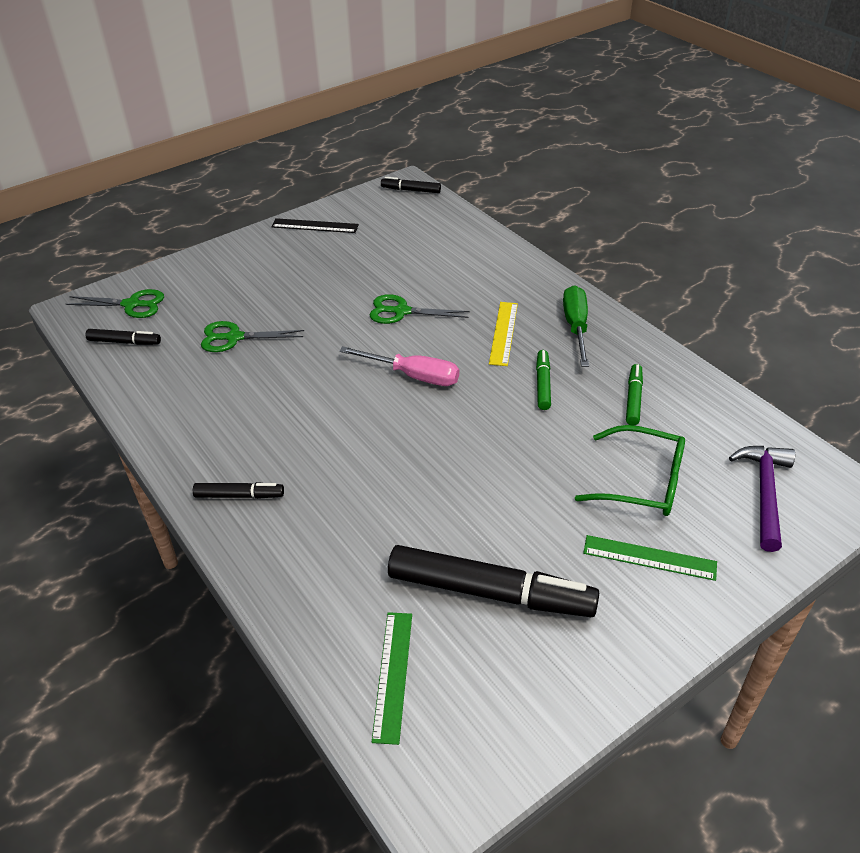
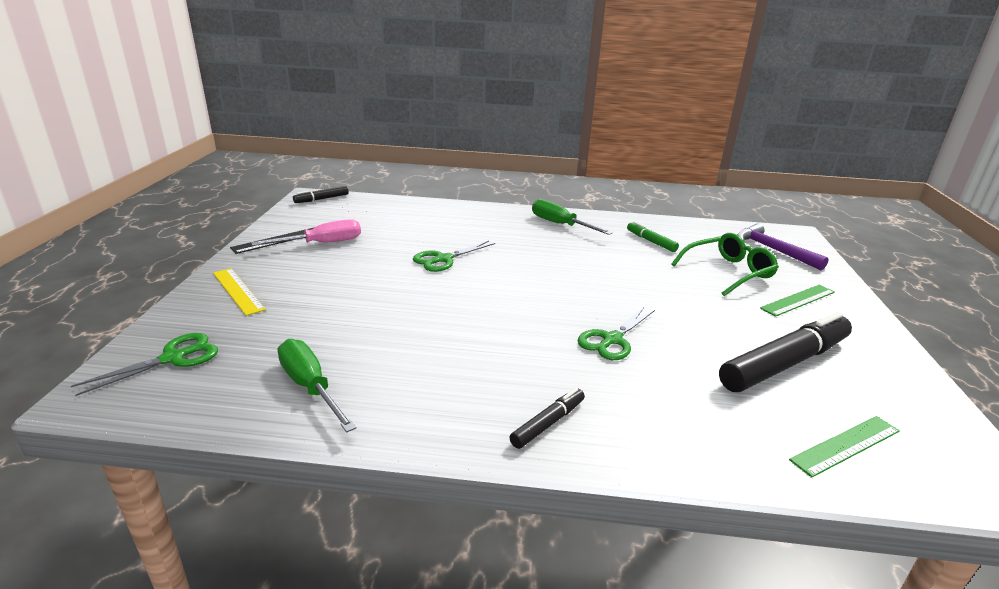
camera: 50 degrees left, 15 degrees down
(124, 342) = (218, 388): black marker -> none
(163, 373) = (310, 387): none -> green screwdriver
(234, 337) = (336, 330): green scissors -> green scissors (612, 340)
(393, 675) = (845, 445): green ruler -> green ruler turned 75 degrees counterclockwise
(413, 376) = (520, 287): pink screwdriver -> pink screwdriver (322, 243)
(503, 333) = (528, 243): yellow ruler -> yellow ruler (237, 291)
(543, 384) = (598, 256): green marker -> none

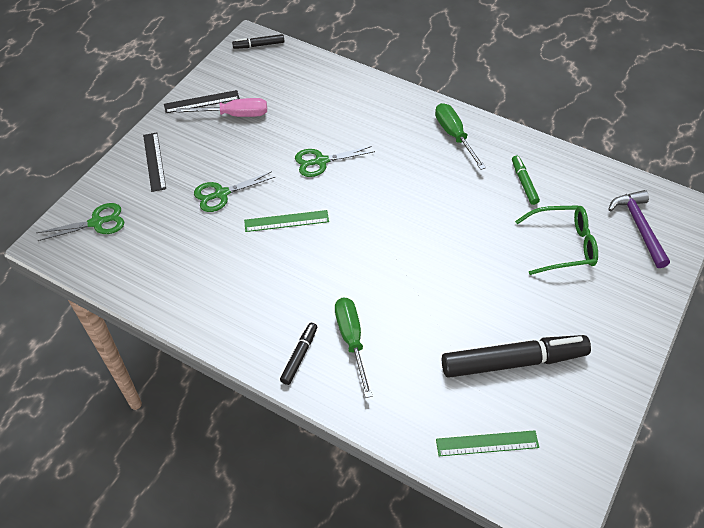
camera: 25 degrees right, 25 degrees up
(237, 291) = (154, 161): yellow ruler -> black ruler
(310, 387) = (169, 275): green screwdriver -> green screwdriver (351, 340)
(548, 423) = (299, 356): black marker -> black marker turned 45 degrees counterclockwise
(612, 340) = (396, 295): green scissors -> green scissors (222, 194)
(798, 300) = (595, 299): green ruler -> green ruler (286, 221)

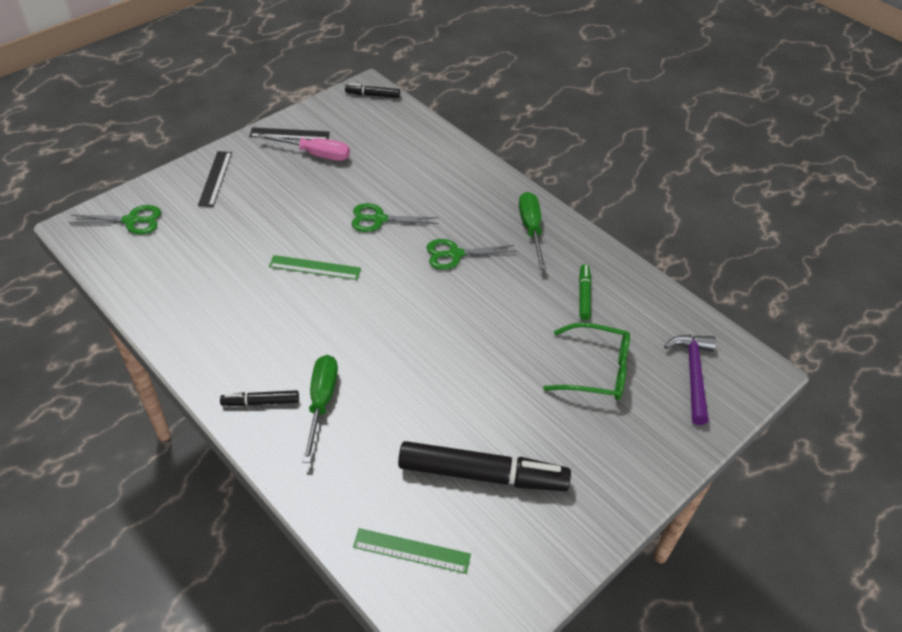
camera: 15 degrees right, 5 degrees down
(222, 194) = (264, 225): green scissors -> green scissors (455, 254)
(299, 356) = (261, 402): black marker -> black marker turned 135 degrees counterclockwise

